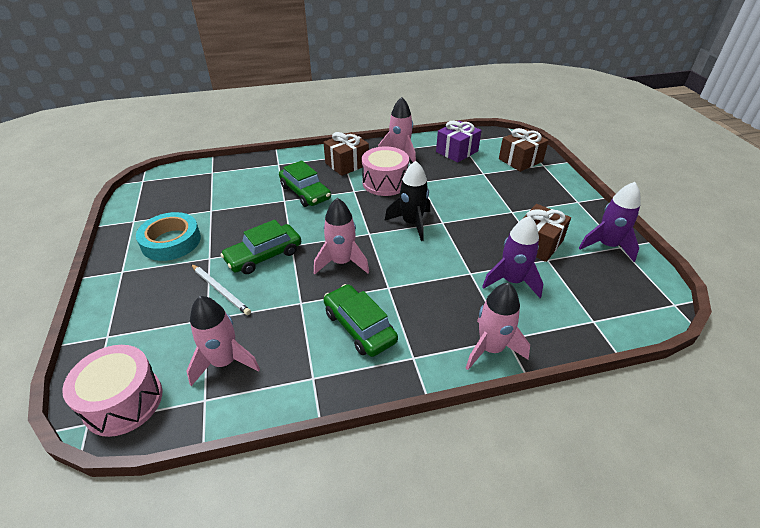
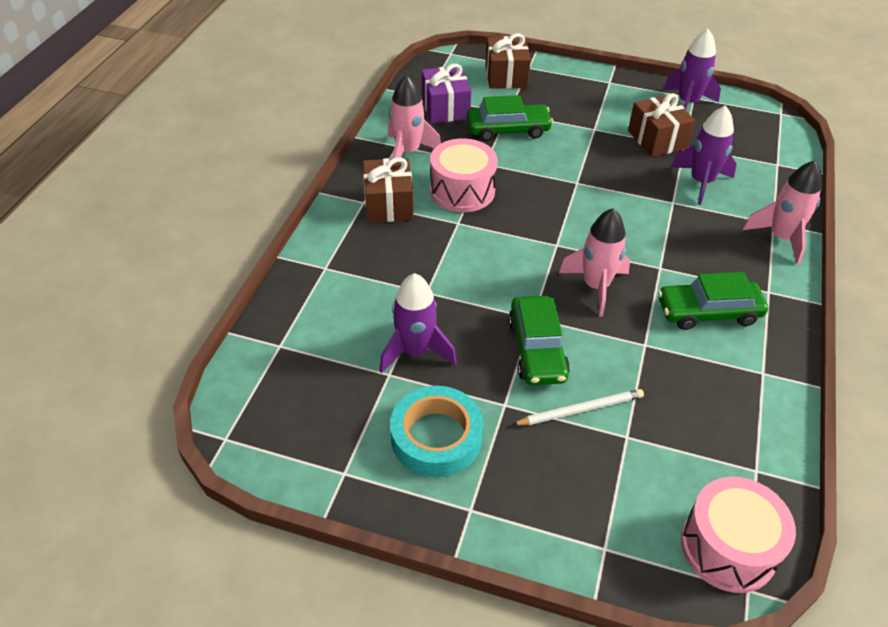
camera: 60 degrees left, 5 degrees up
(224, 362) = (708, 438): pink rocket -> none
(233, 212) = (415, 351): none -> purple rocket
(305, 192) = (424, 266): green car -> green car (508, 130)
(412, 223) = (562, 205): black rocket -> none

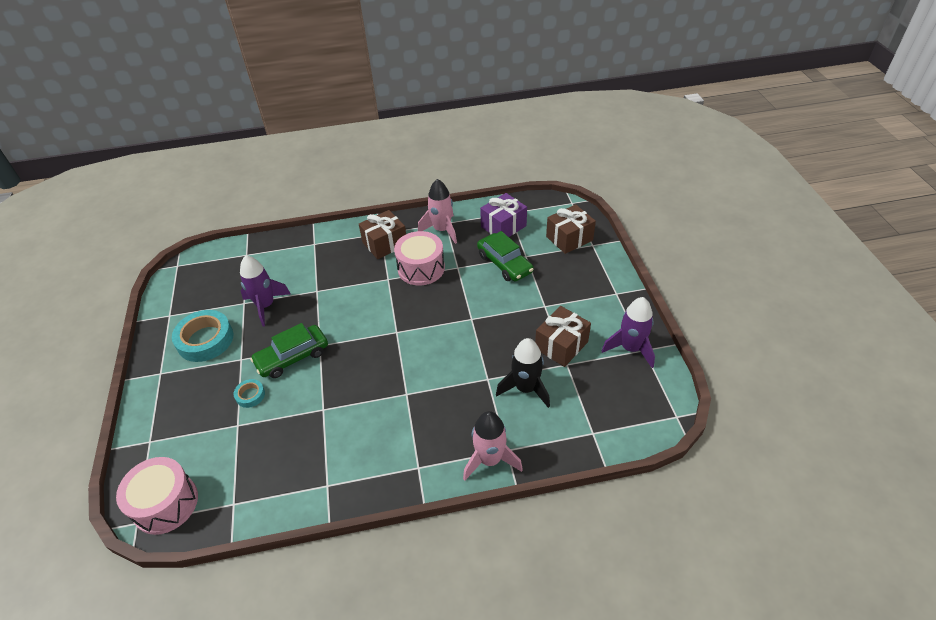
camera: 65 degrees right, 0 degrees up
(580, 410) = (250, 395): white pencil -> turquoise tape
(595, 286) = (365, 365): pink rocket -> none
(701, 182) = (526, 388): purple rocket -> black rocket
(708, 312) = (374, 435): green car -> none

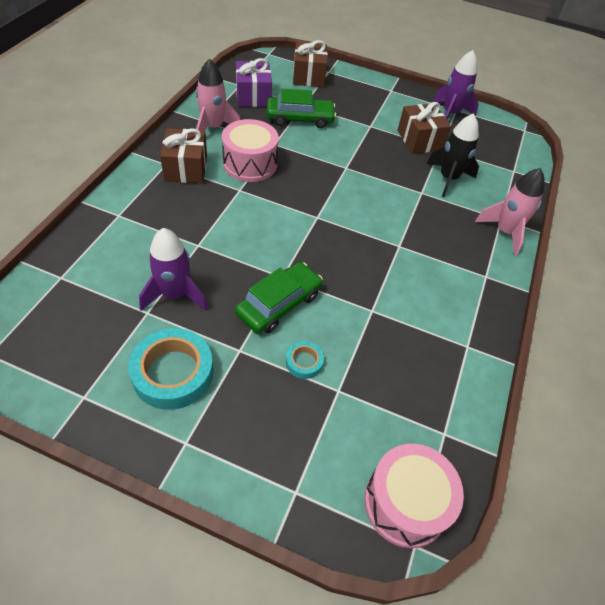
camera: 65 degrees left, 5 degrees up
(292, 357) = (279, 304): green car -> green car turned 135 degrees counterclockwise

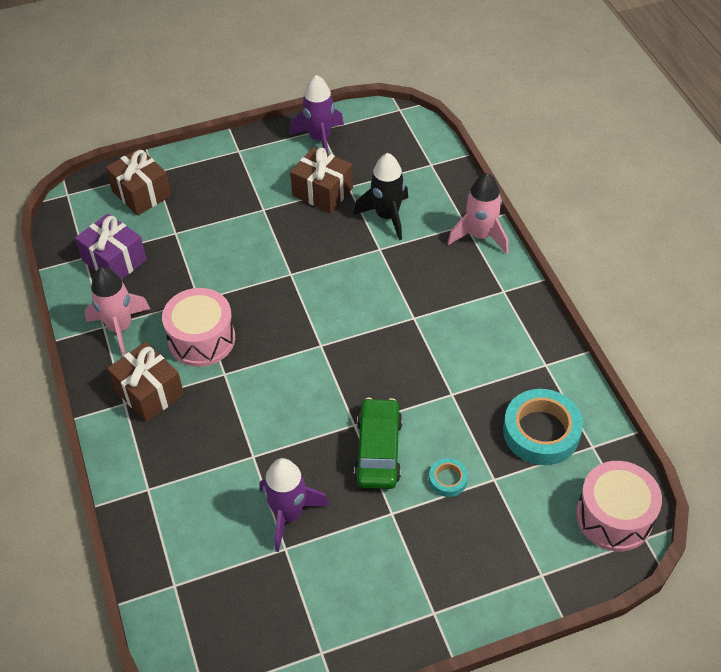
camera: 35 degrees left, 0 degrees up
(173, 373) = (364, 574): turquoise tape -> turquoise tape (541, 432)
(300, 119) = (190, 252): green car -> none

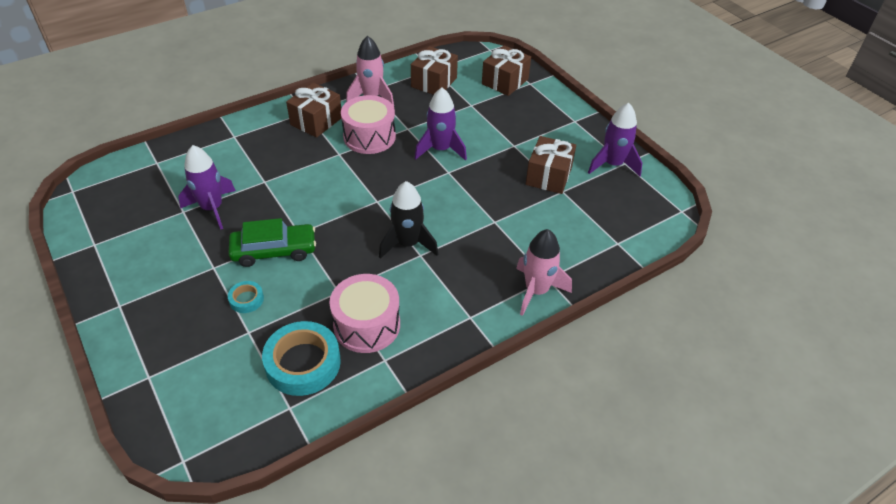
camera: 75 degrees right, 5 degrees down
(114, 260) = (434, 82): purple gift -> brown gift
(249, 274) = (440, 149): none -> purple rocket
(387, 216) = (536, 221): black rocket -> black rocket (408, 244)
(614, 516) = (208, 431): pink drum -> pink drum (367, 325)

